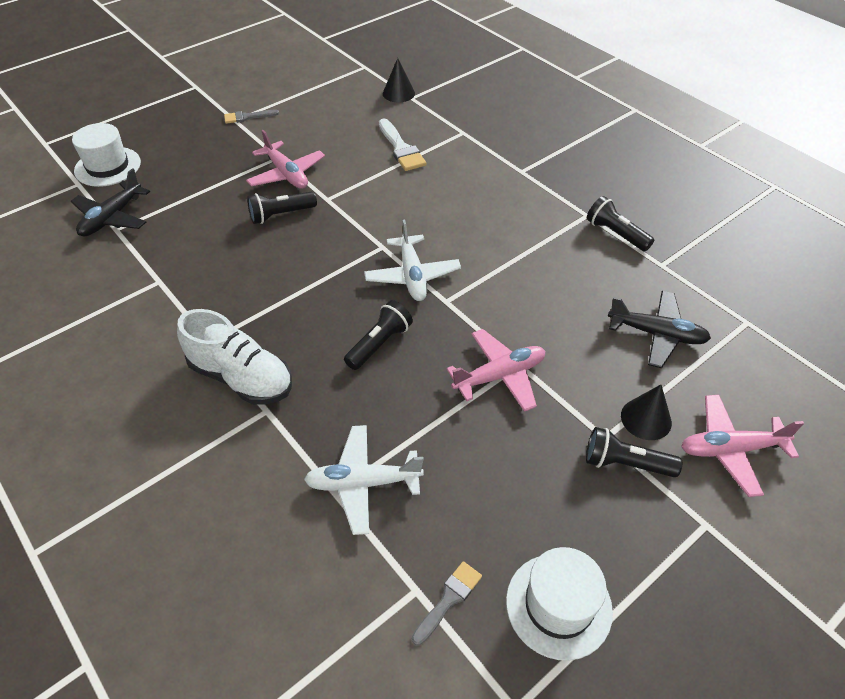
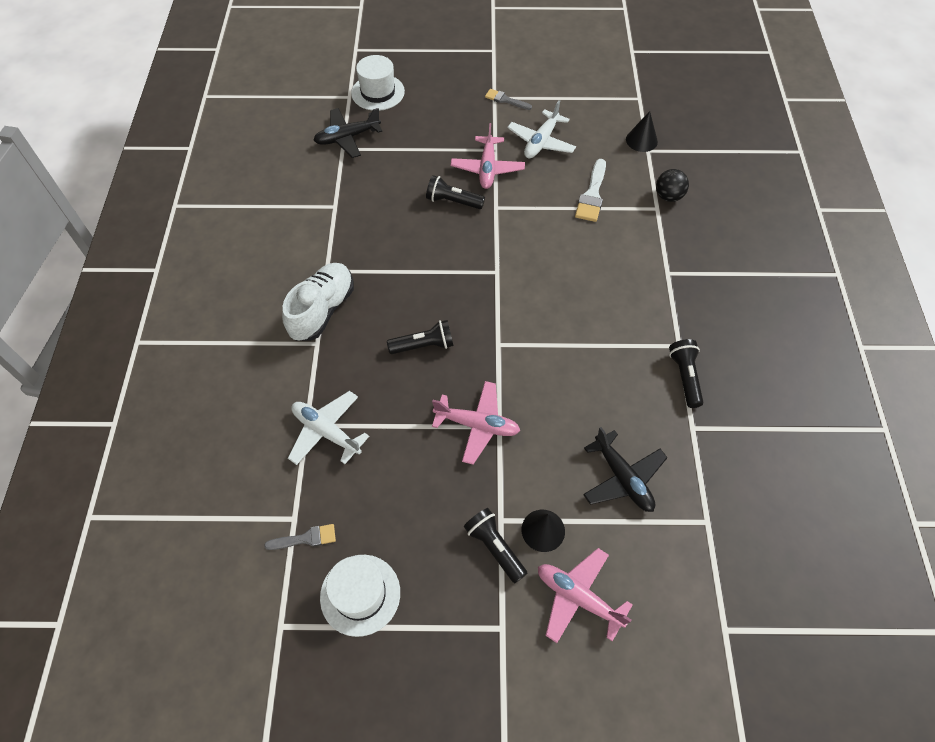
camera: 40 degrees right, 10 degrees up
(241, 377) = (322, 310): white shoe -> white shoe turned 135 degrees counterclockwise
(412, 275) = (494, 309): white plane -> white plane (541, 142)
(462, 120) = (668, 196): none -> black ball

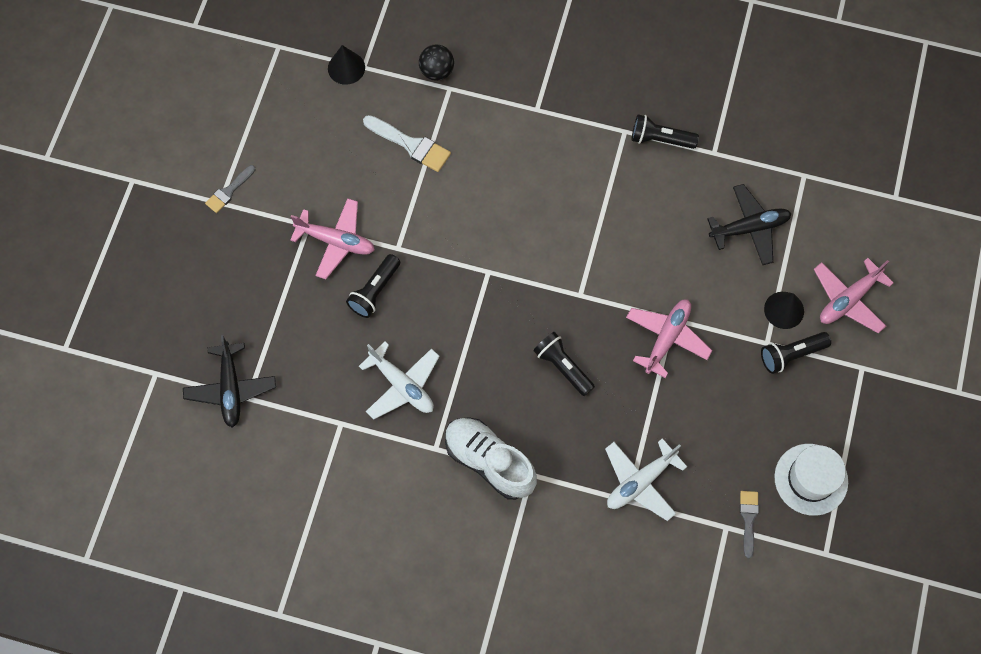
camera: 75 degrees left, 10 degrees up
(378, 92) = (160, 336): white hat -> none
(424, 345) = (563, 367): black flashlight -> black flashlight turned 45 degrees counterclockwise
(541, 142) = (313, 172): white plane -> white plane (402, 385)

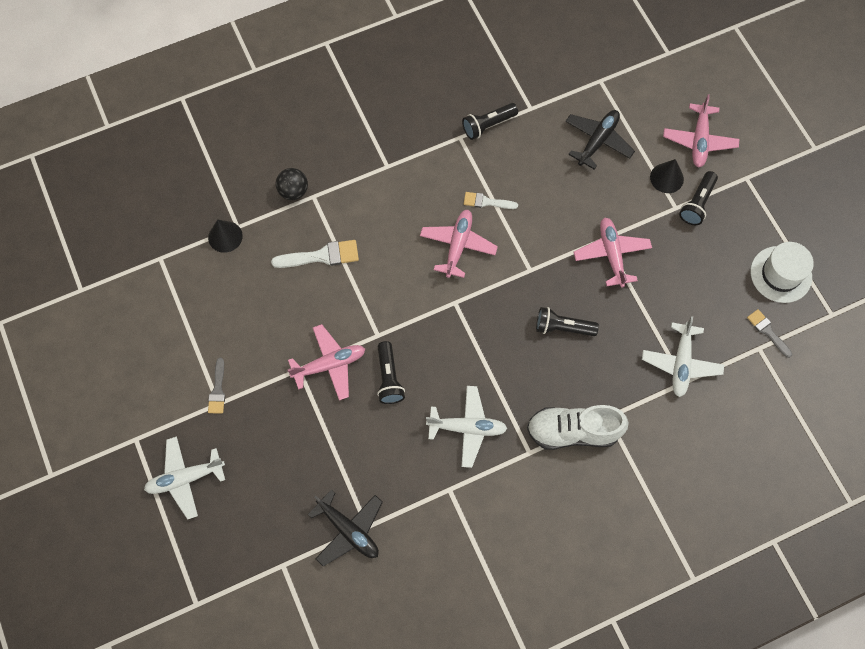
camera: 40 degrees left, 0 degrees up
(142, 242) = (185, 478): none -> white plane
(535, 225) = (458, 246): none -> pink plane
(596, 206) = (486, 202): none -> white brush

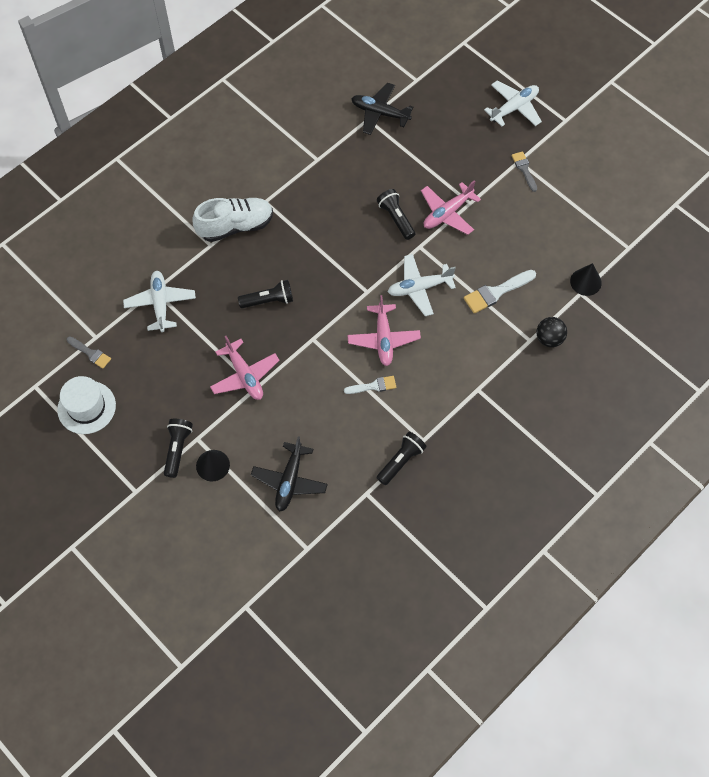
camera: 160 degrees right, 5 degrees down
(467, 428) = (320, 203): white plane -> white plane (419, 288)
(699, 140) = (190, 515): pink plane -> none

